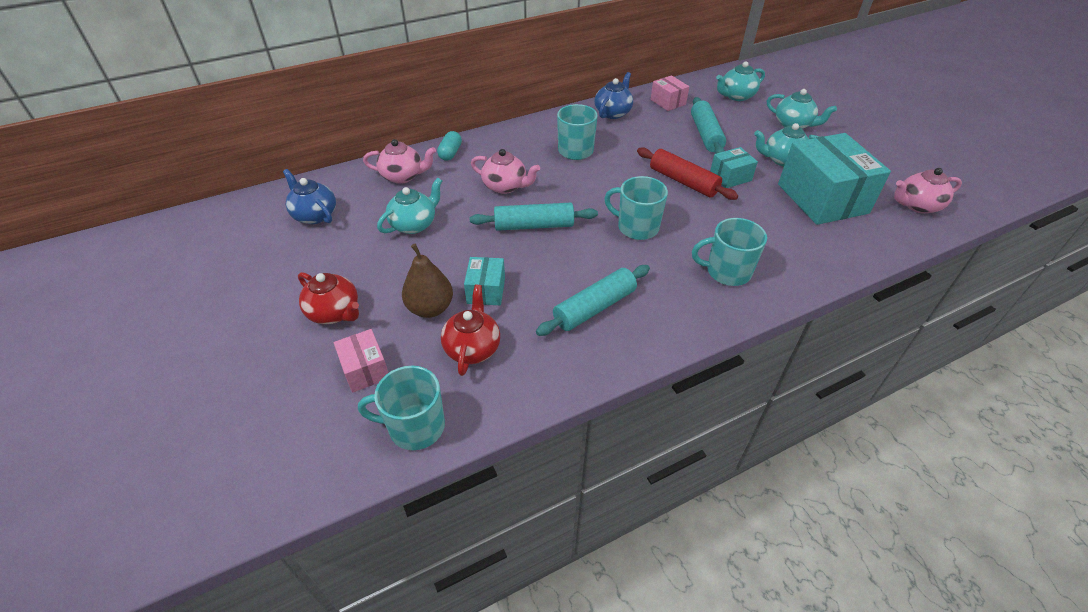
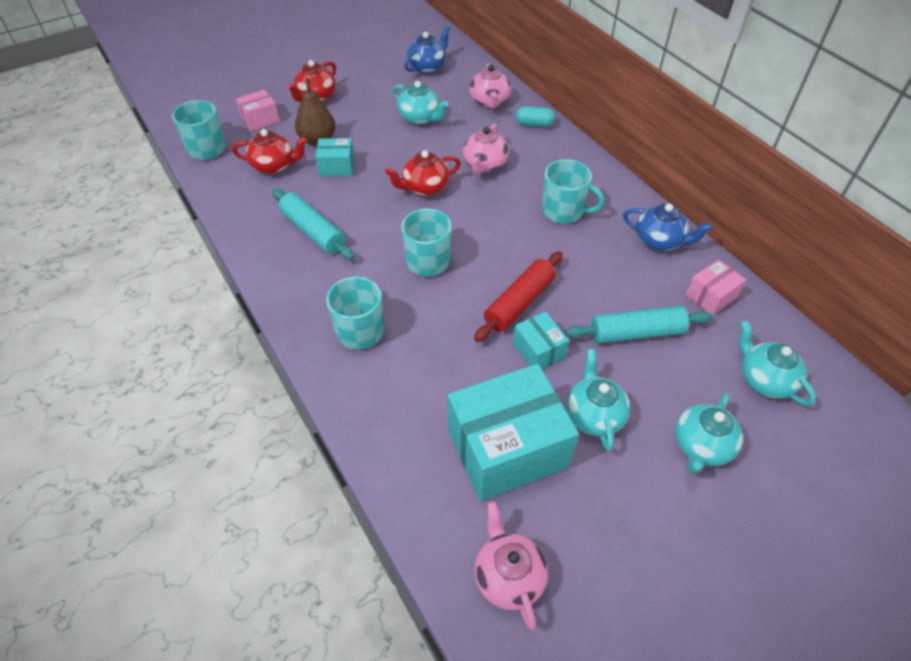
camera: 85 degrees right, 5 degrees up
(534, 225) = (425, 188): turquoise rolling pin -> red teapot

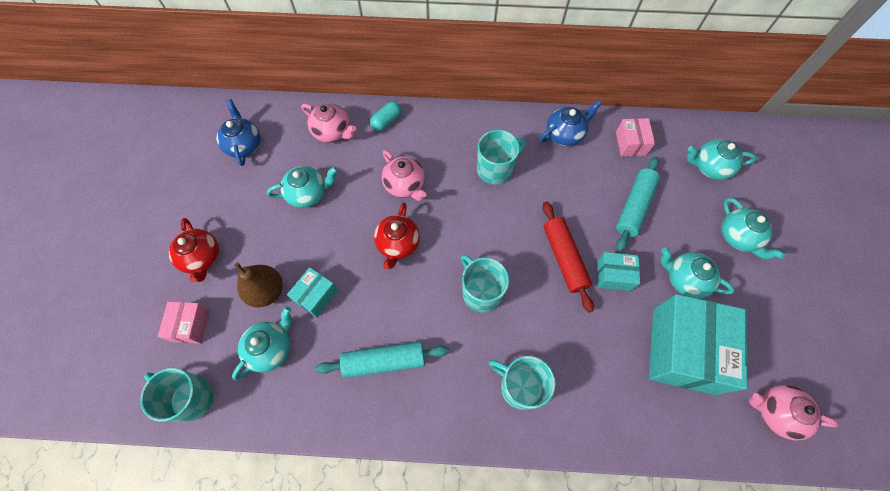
camera: 55 degrees left, 15 degrees up
(274, 166) = (271, 348): red teapot -> turquoise teapot

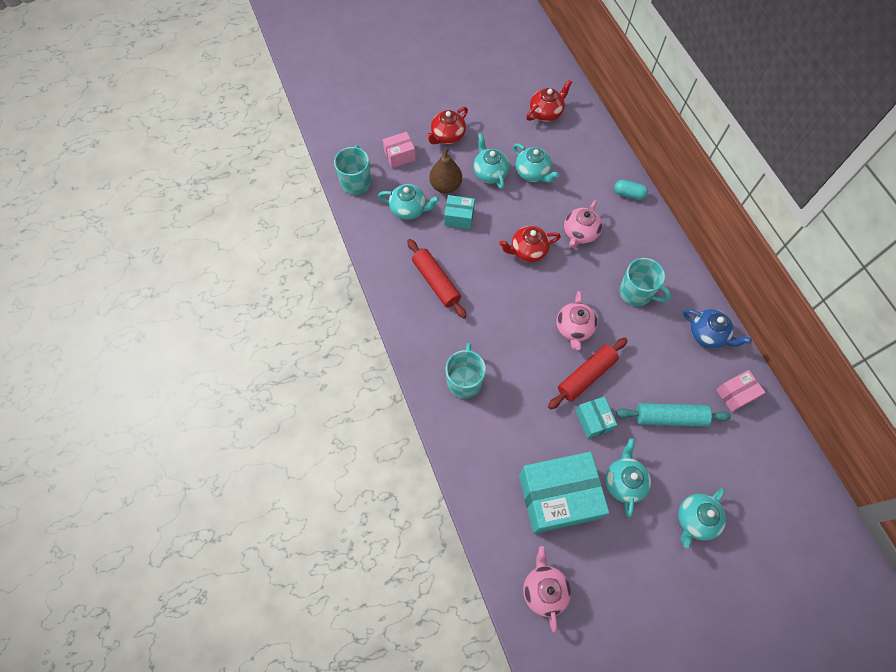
camera: 65 degrees right, 0 degrees up
(244, 145) = (546, 113): blue teapot -> red teapot
(332, 132) = (594, 162): pink teapot -> pink teapot (574, 328)
(384, 361) = (436, 282): turquoise rolling pin -> red rolling pin
(481, 292) = (522, 324): turquoise mug -> none
(710, 167) = (756, 474): turquoise teapot -> turquoise teapot (490, 173)

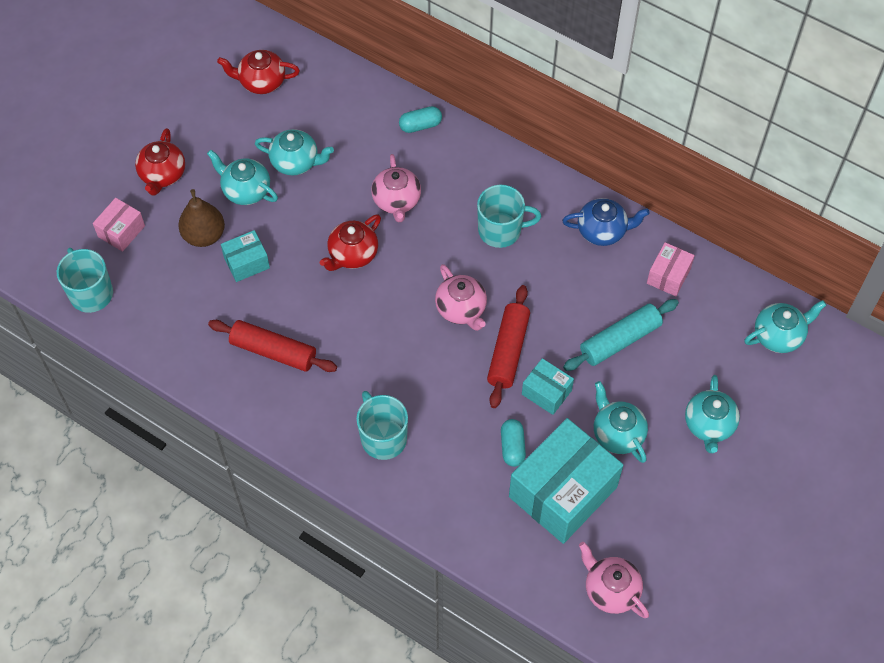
camera: 35 degrees left, 5 degrees down
(409, 209) = (180, 287): turquoise teapot -> turquoise teapot (779, 335)
(544, 442) = (512, 447): none -> turquoise capsule
(546, 113) = (261, 82): red teapot -> red teapot turned 105 degrees counterclockwise

